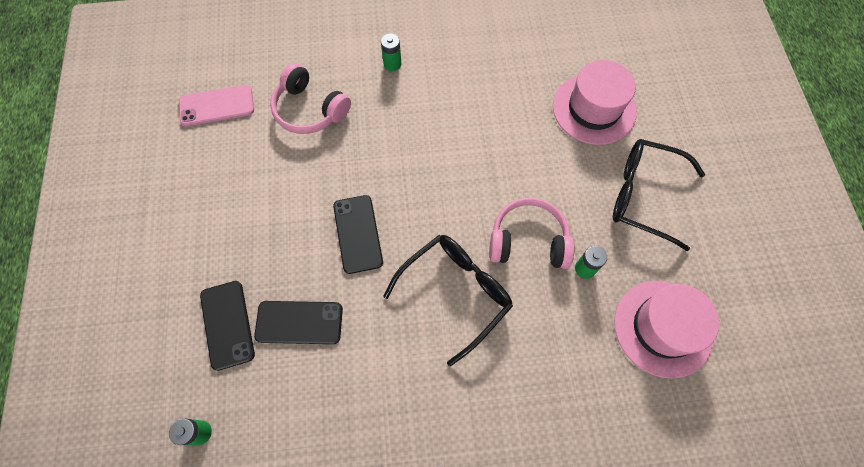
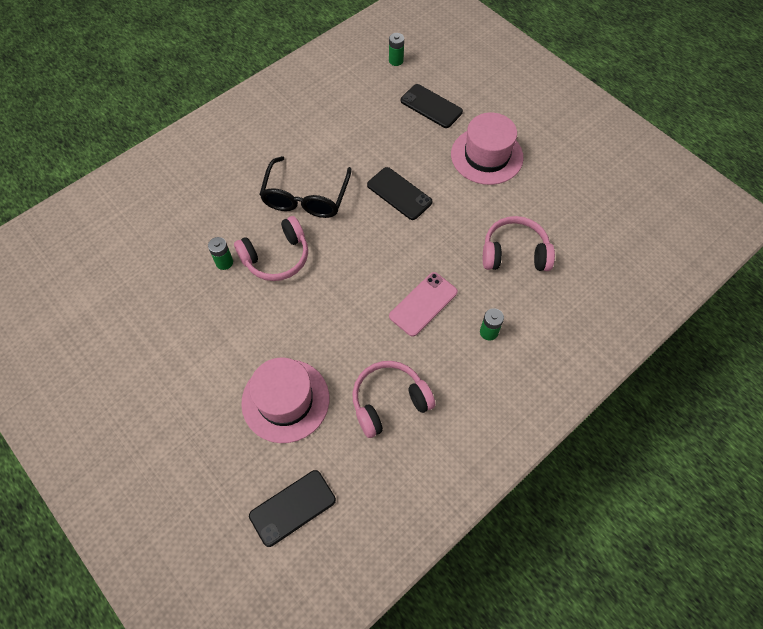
camera: 145 degrees right, 5 degrees down
(216, 106) = (583, 214): pink phone -> pink phone (423, 304)
(299, 322) = (390, 129): black phone -> black phone (292, 508)
(511, 62) = (389, 402): none -> pink headphones
(643, 196) = (204, 344): black glasses -> none
(663, 328) = (149, 255): pink hat -> pink hat (487, 156)

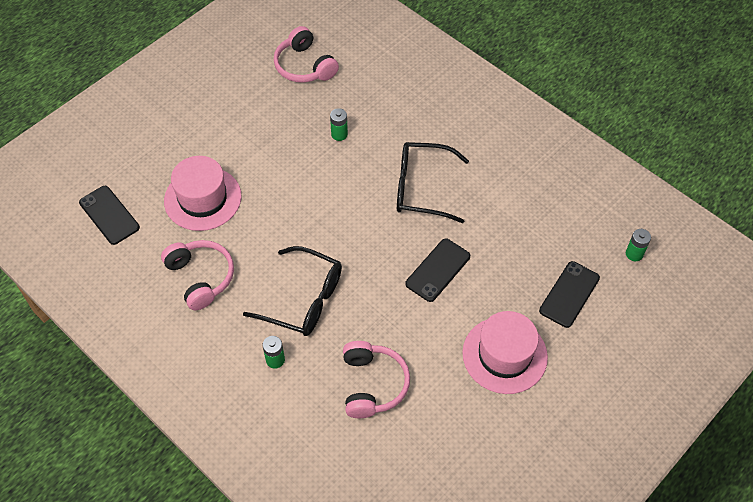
camera: 85 degrees right, 5 degrees down
(276, 257) = (348, 173): pink headphones -> pink headphones (304, 66)
(423, 304) = (304, 300): pink phone -> black glasses

